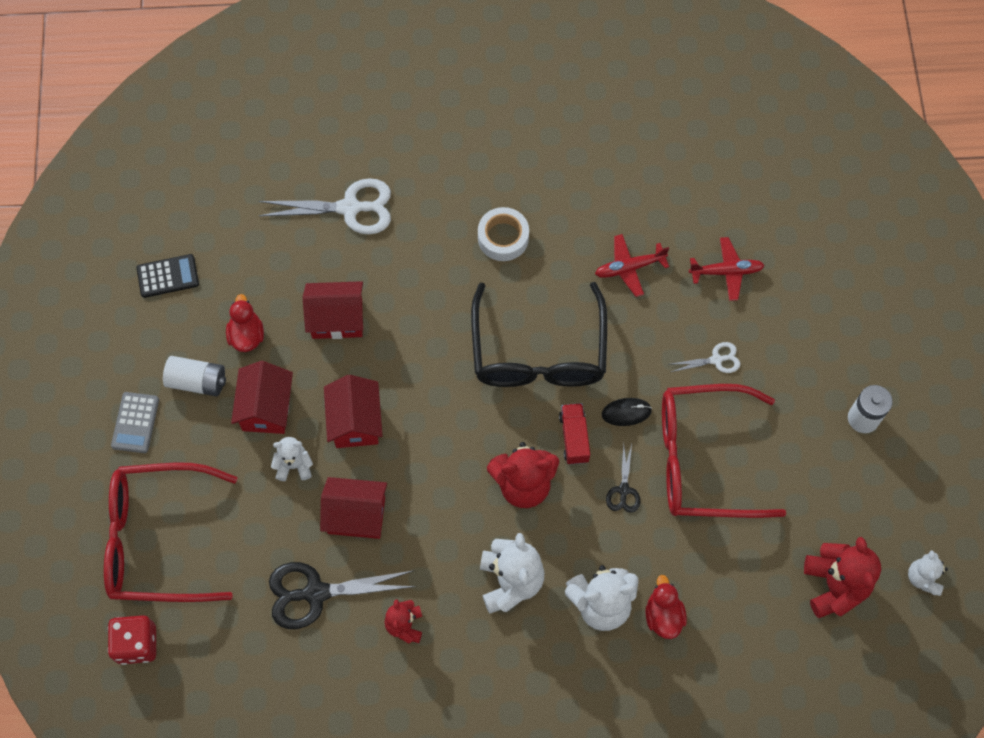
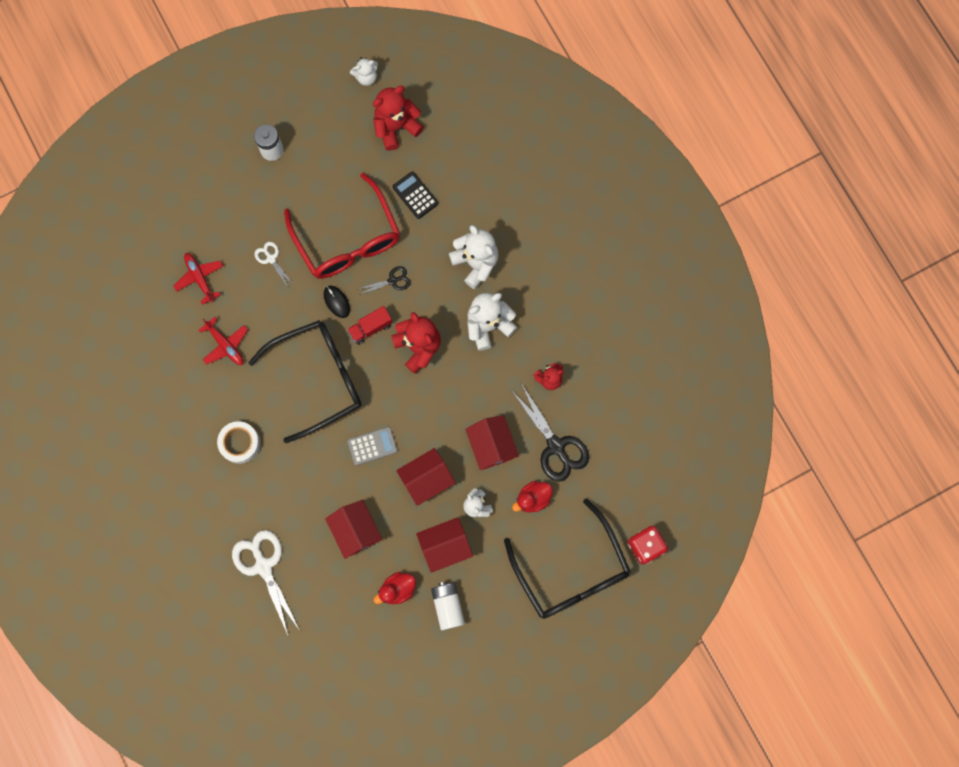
camera: 115 degrees left, 10 degrees up
(135, 423) = (498, 633): grey calculator -> grey calculator (372, 446)
(158, 539) = (571, 570): red glasses -> black glasses
(168, 276) = (378, 673): black calculator -> black calculator (415, 195)
(663, 615) = (465, 222): red duck -> red duck (533, 498)

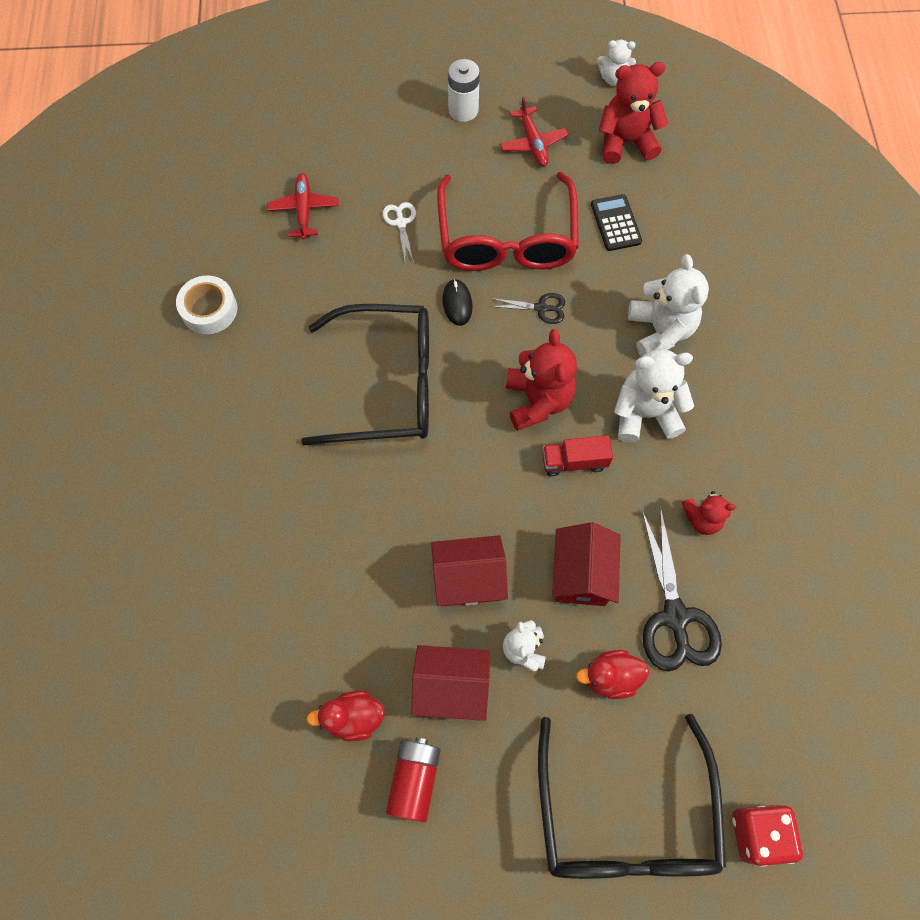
camera: 25 degrees right, 10 degrees down
(225, 345) = (292, 296): red plane -> red plane (533, 143)
(240, 443) = (245, 420): white tape -> white tape (209, 309)
(263, 566) = (187, 594): white scissors -> none
(356, 531) = (336, 605): red house -> none
(370, 328) = (485, 352): red truck -> red truck (574, 461)
(372, 446) = (415, 500): grey calculator -> none
(448, 606) = (414, 780): white battery -> red battery

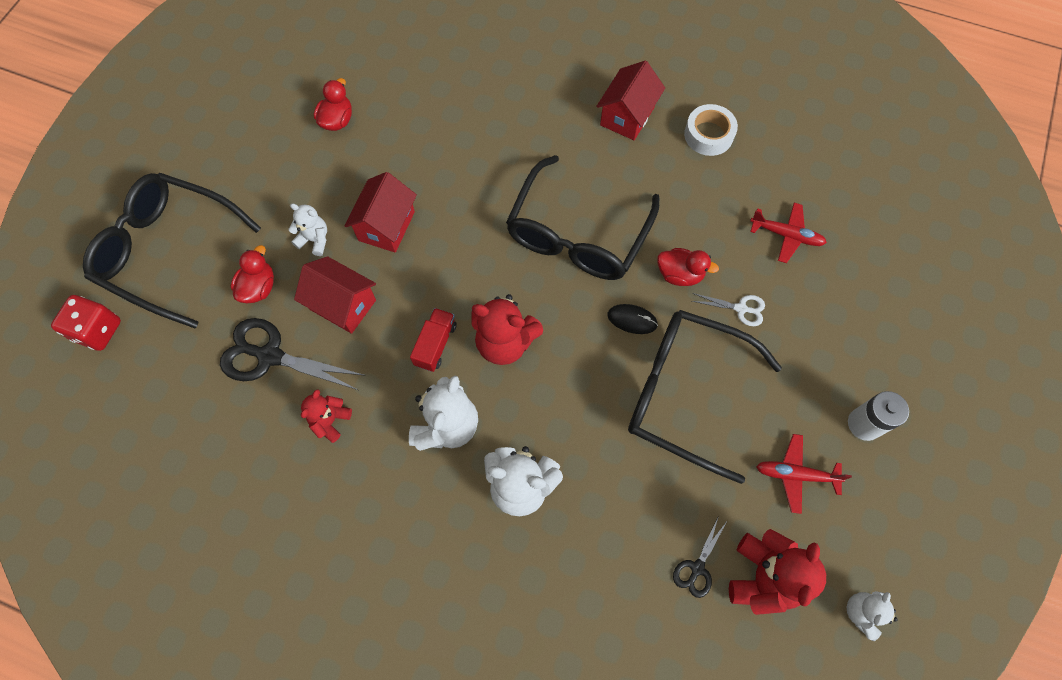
camera: 115 degrees right, 0 degrees up
(389, 281) = (679, 274): none -> red duck
(414, 780) = (276, 140): red battery -> none
(451, 687) = (319, 184): red house -> red house (627, 116)
(506, 238) = (685, 394): red glasses -> black glasses
(541, 308) = (595, 388): black scissors -> black scissors (697, 568)
(615, 223) = (661, 508): black calculator -> none

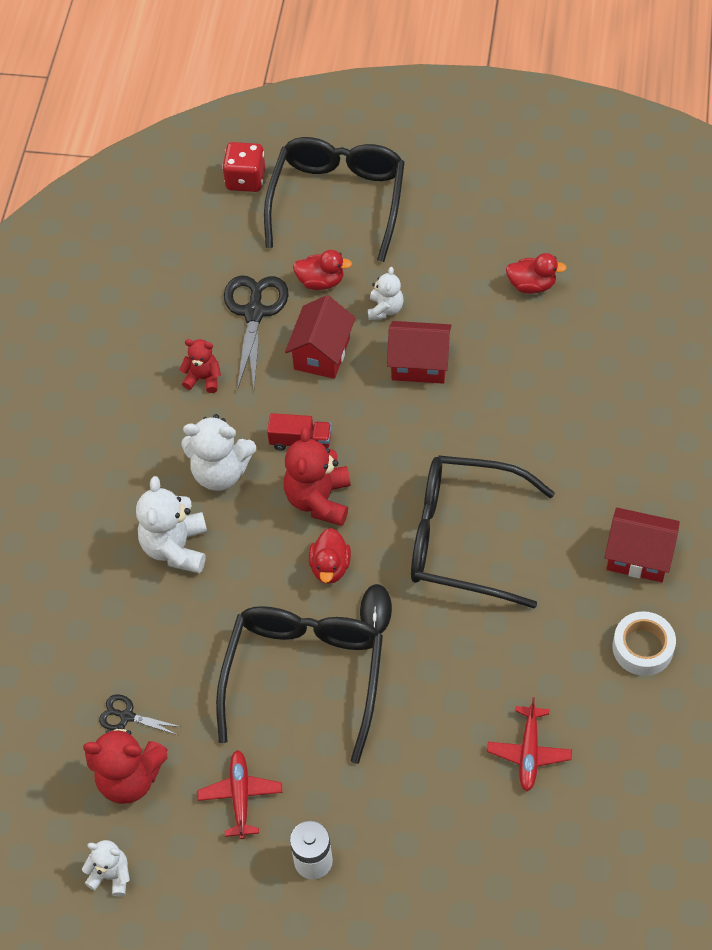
camera: 80 degrees right, 10 degrees down
(679, 274) = (444, 647): red duck -> red duck (330, 567)
(740, 309) = (419, 716): white scissors -> none

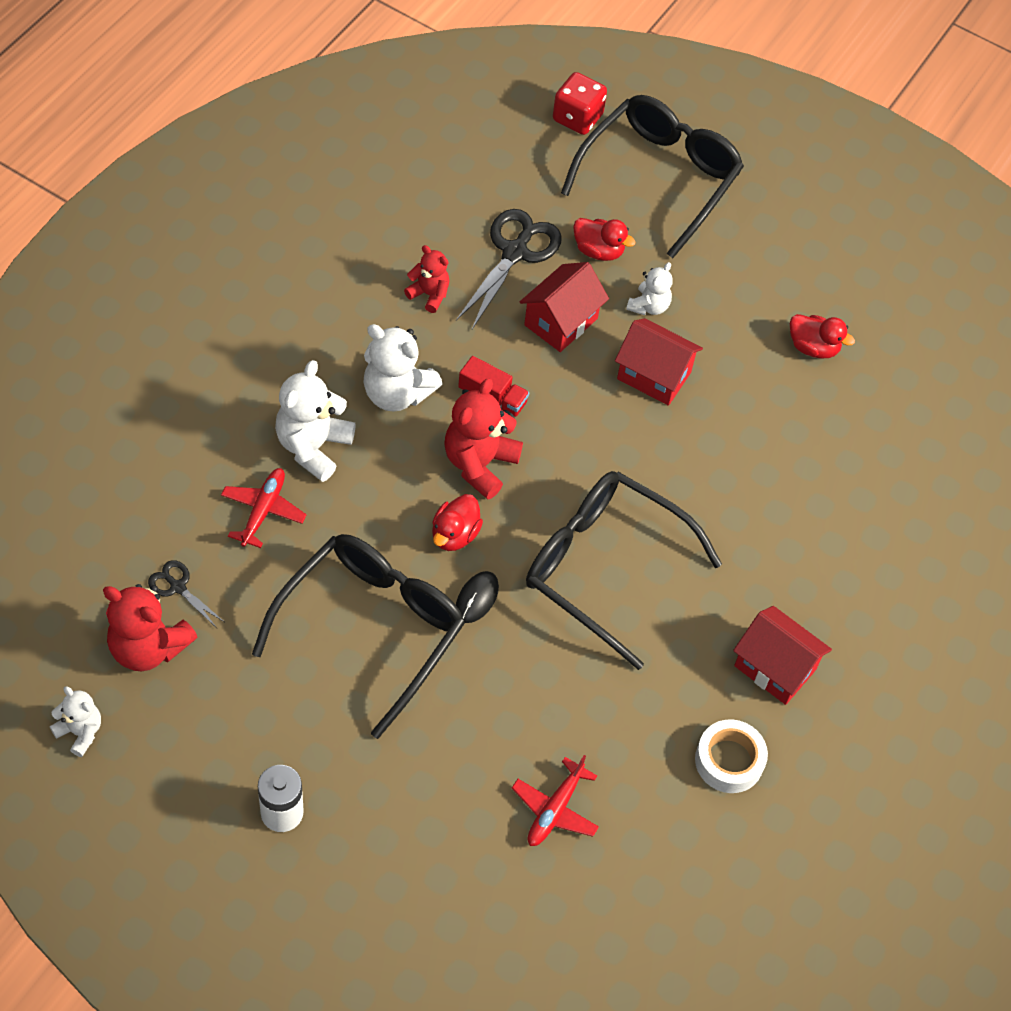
camera: 15 degrees right, 0 degrees up
(240, 796) = (245, 715): red plane -> red plane (263, 510)

